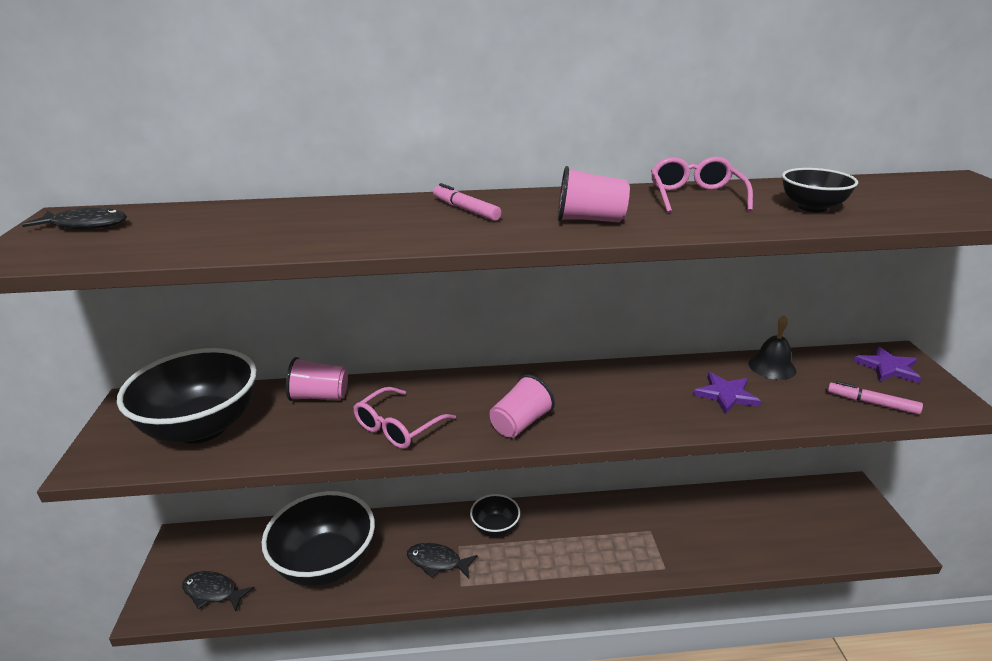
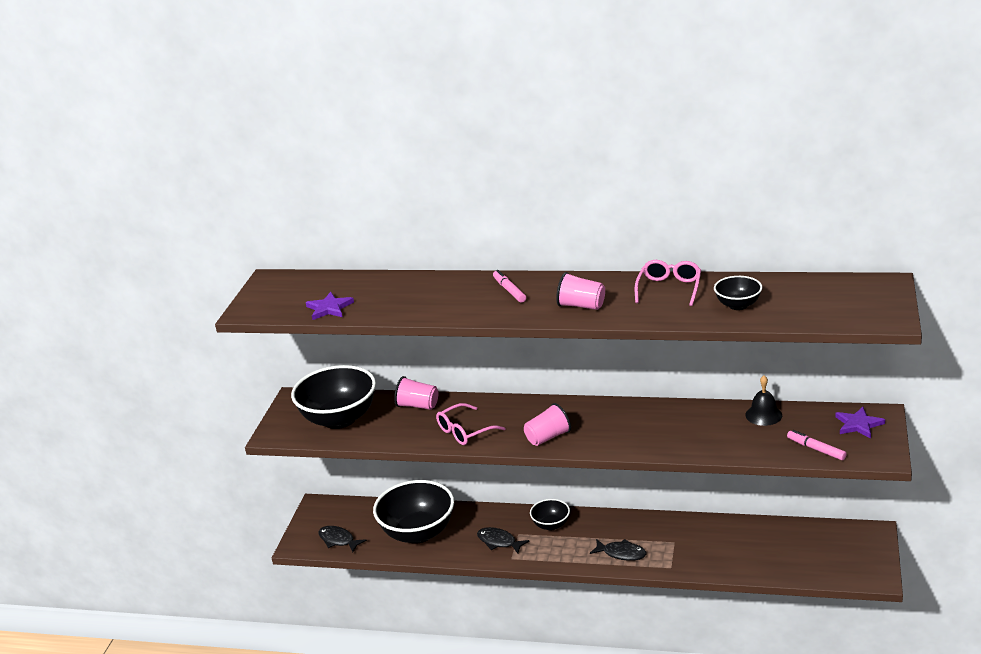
camera: 20 degrees right, 0 degrees up
(86, 225) = (283, 288): black fish -> black fish (621, 553)
(726, 395) = (709, 432): purple star -> purple star (329, 308)

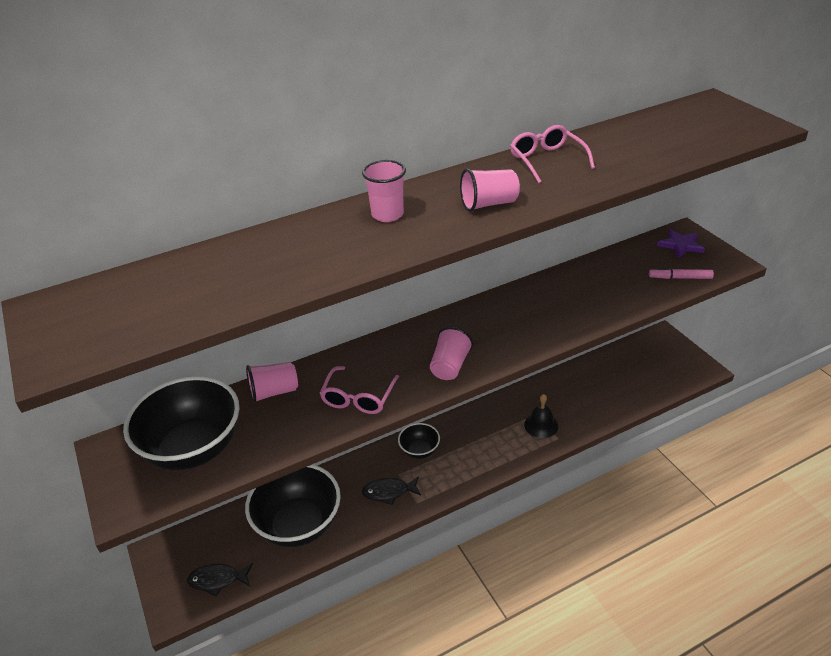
camera: 40 degrees left, 10 degrees up
(329, 308) = (181, 313): purple star -> none
(509, 290) = (387, 214): pink marker -> pink cup
(621, 553) = (507, 446): black fish -> none
(738, 305) = (631, 155): black bowl -> none
(763, 415) = (604, 266): black bell -> black bell (541, 425)

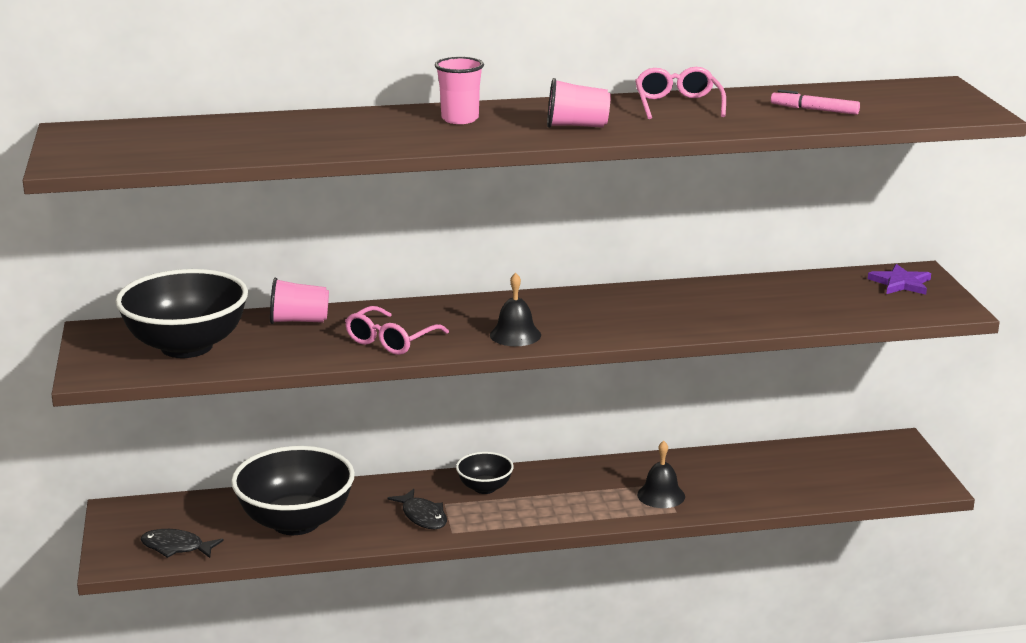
camera: 15 degrees right, 15 degrees down
(389, 492) = (423, 516): black fish -> black fish turned 135 degrees counterclockwise
(450, 366) = (515, 335): pink cup -> black bell
(680, 278) = (871, 311): pink marker -> pink marker (814, 110)

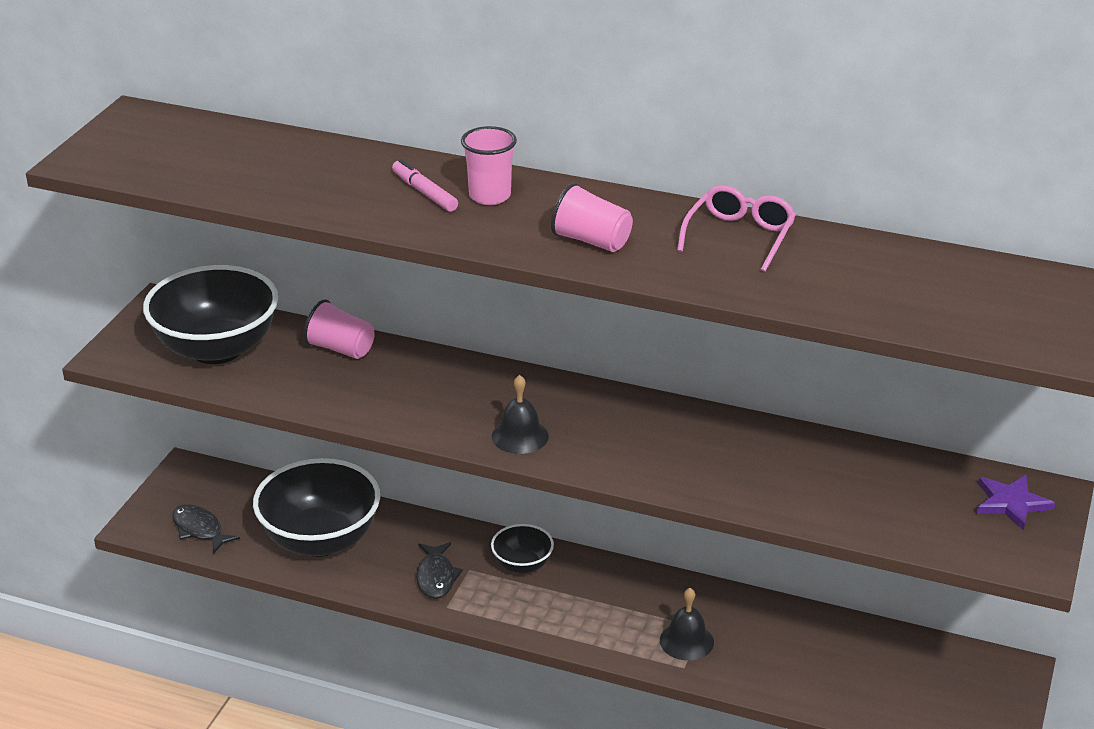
camera: 30 degrees right, 10 degrees up
(391, 341) = (397, 403): pink glasses -> none
(814, 110) = (882, 289): pink marker -> pink marker (424, 192)

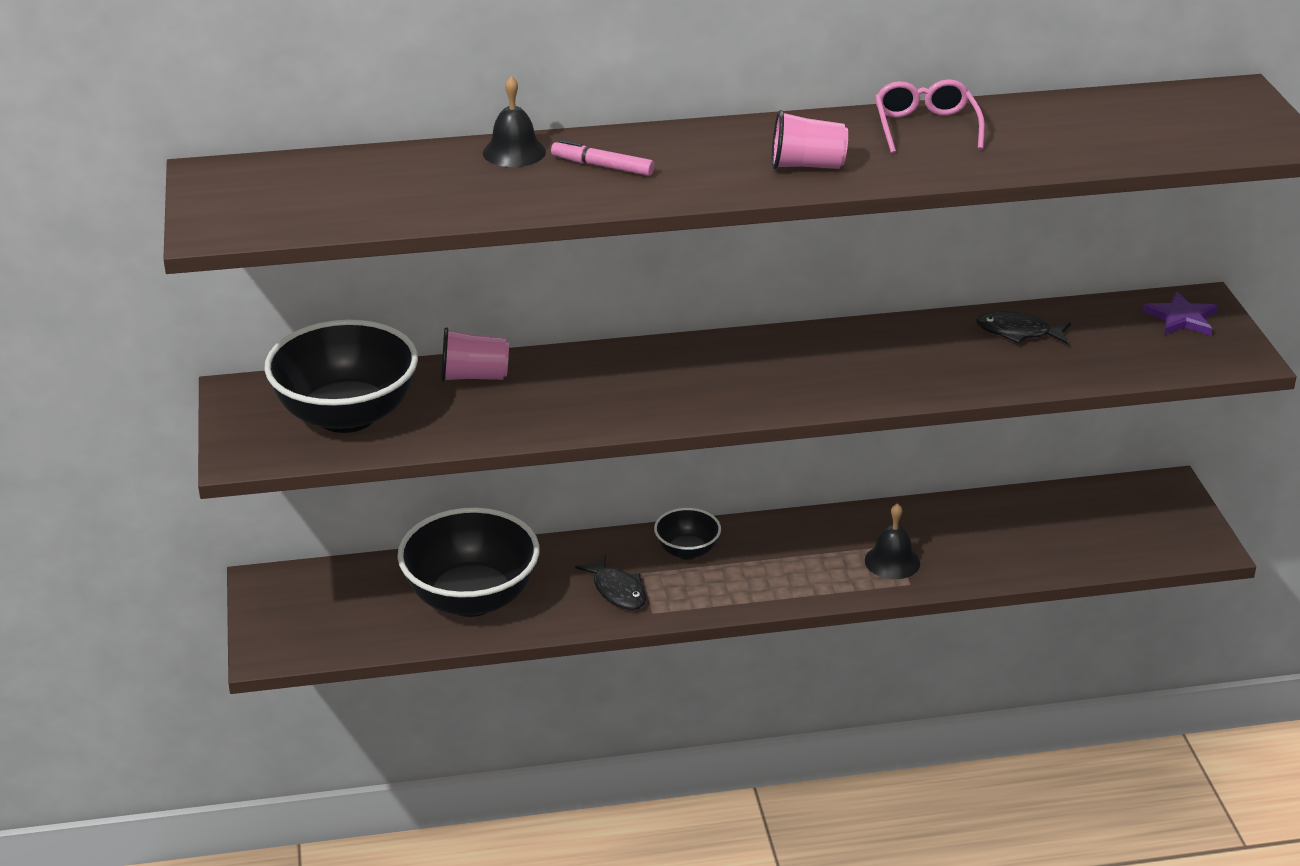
camera: 30 degrees left, 0 degrees up
(199, 530) = (336, 633): black fish -> black fish (1018, 332)
(489, 196) = (667, 153): pink cup -> none
(520, 436) = (729, 398): black bell -> black bell (514, 152)

